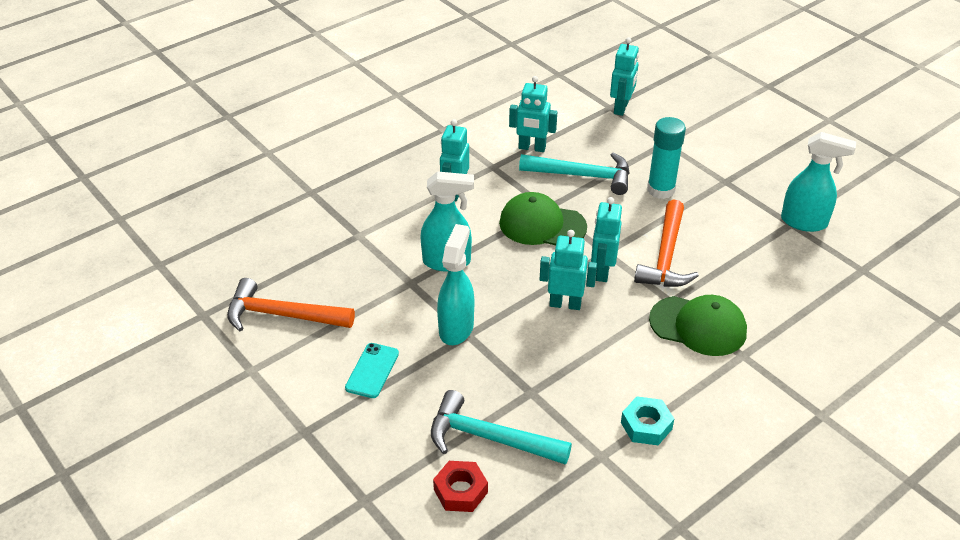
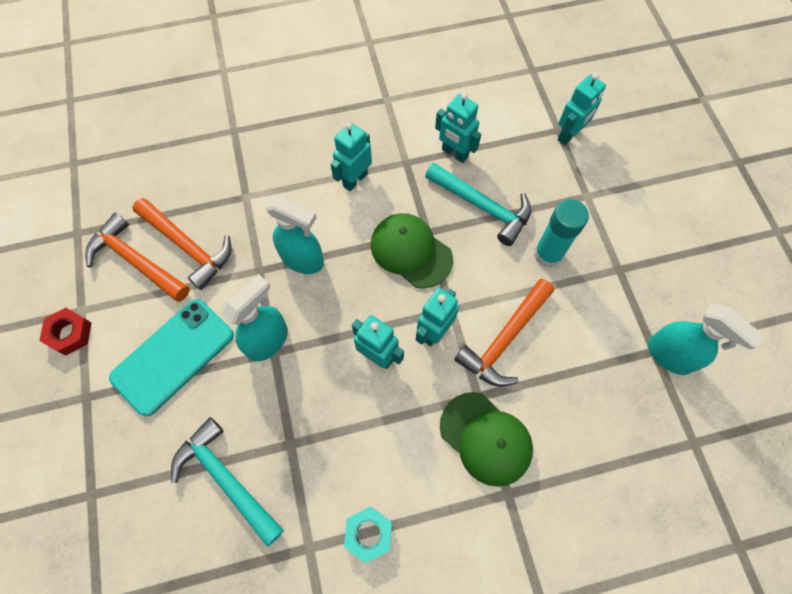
camera: 25 degrees right, 25 degrees up
(327, 288) = (188, 246): none -> orange hammer
(372, 370) = (173, 356): turquoise phone -> turquoise phone, size x1.89
(460, 491) = (170, 525): red nut -> red nut (70, 333)

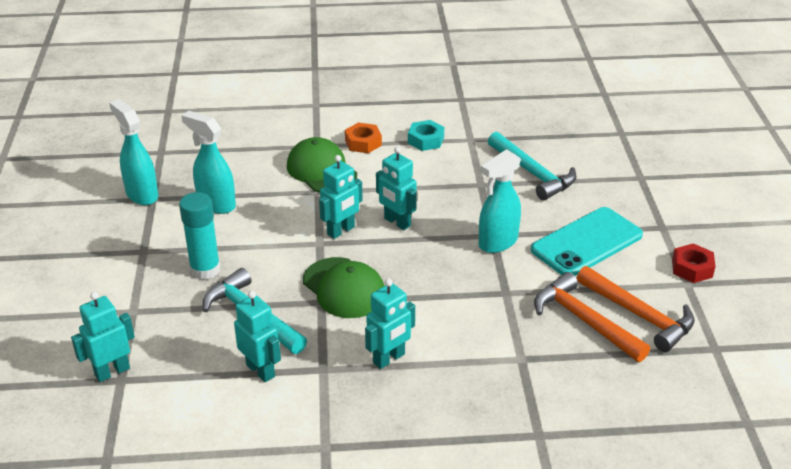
camera: 170 degrees left, 30 degrees down
(303, 260) = (458, 295): turquoise spray bottle -> turquoise spray bottle (216, 204)
(450, 511) = (363, 143): none -> orange nut
(504, 339) = (279, 219): orange hammer -> none

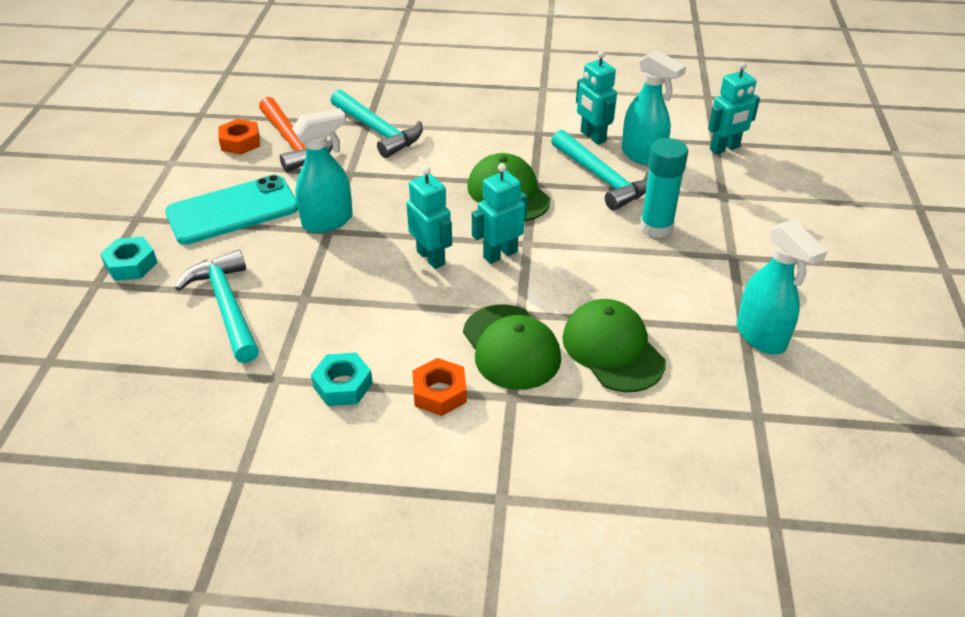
camera: 170 degrees left, 5 degrees up
(216, 204) = (656, 309): turquoise spray bottle -> turquoise spray bottle (643, 156)
(250, 176) = (612, 349): none -> green cap
(389, 359) = (480, 134): turquoise robot -> none
(503, 348) = (378, 131): none -> turquoise hammer
(628, 192) = (131, 264): none -> turquoise nut
(639, 315) = (240, 142): orange hammer -> orange nut
(692, 268) = (151, 174): red nut -> none

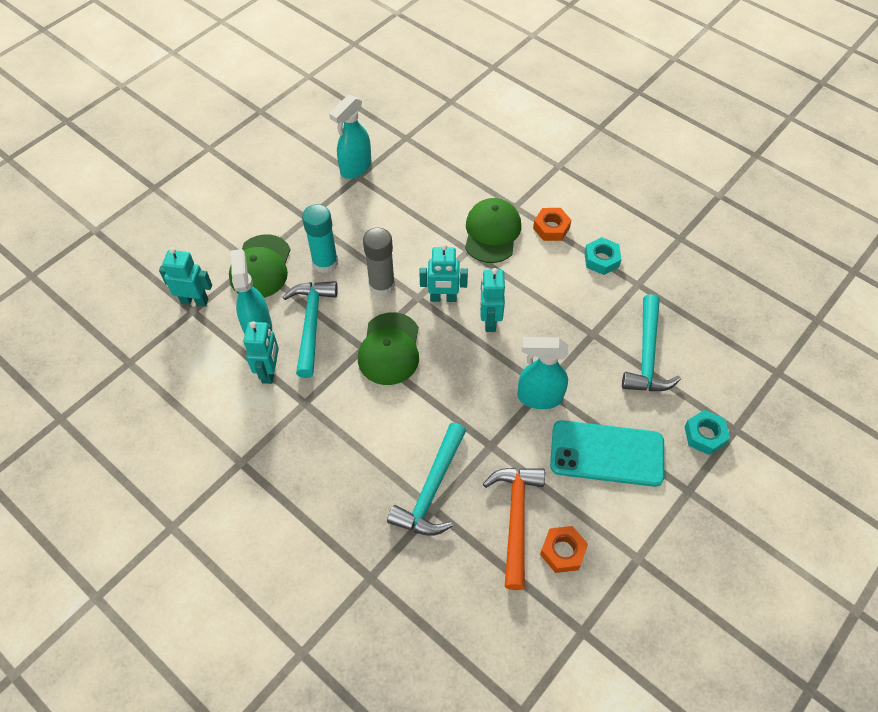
camera: 145 degrees left, 15 degrees up
(378, 131) = (431, 490): turquoise hammer -> turquoise hammer turned 150 degrees counterclockwise
(575, 235) = (382, 285): none -> grey glue stick
(612, 349) = (439, 202): green cap -> green cap (261, 267)
(761, 337) = (355, 168): turquoise spray bottle -> turquoise spray bottle turned 150 degrees counterclockwise

